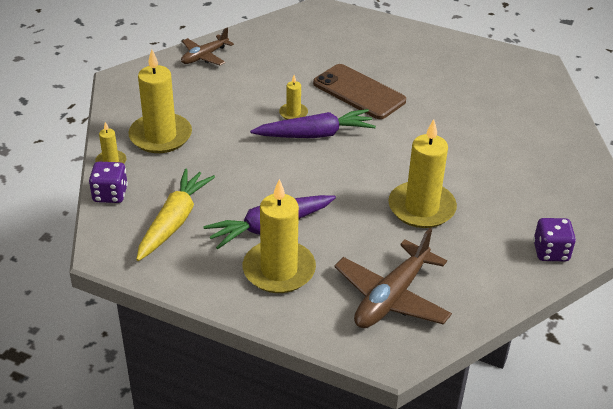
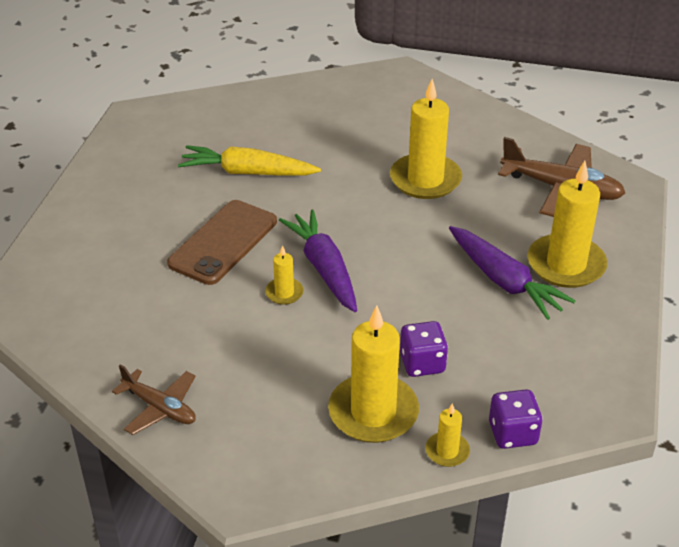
camera: 100 degrees left, 0 degrees up
(174, 221) = (533, 360): yellow carrot -> yellow carrot (247, 172)
(551, 252) = (454, 105): purple dice -> purple dice (422, 363)

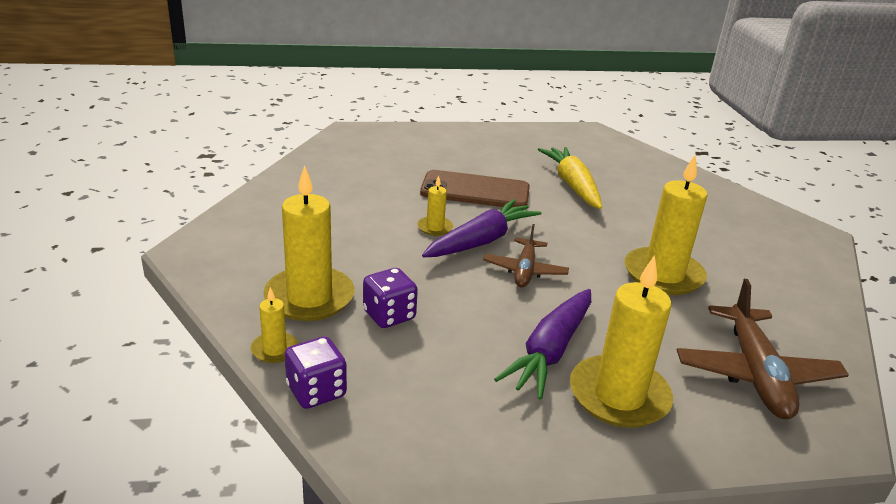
camera: 65 degrees right, 10 degrees down
(160, 408) = (272, 200): brown plane -> brown plane (524, 271)

